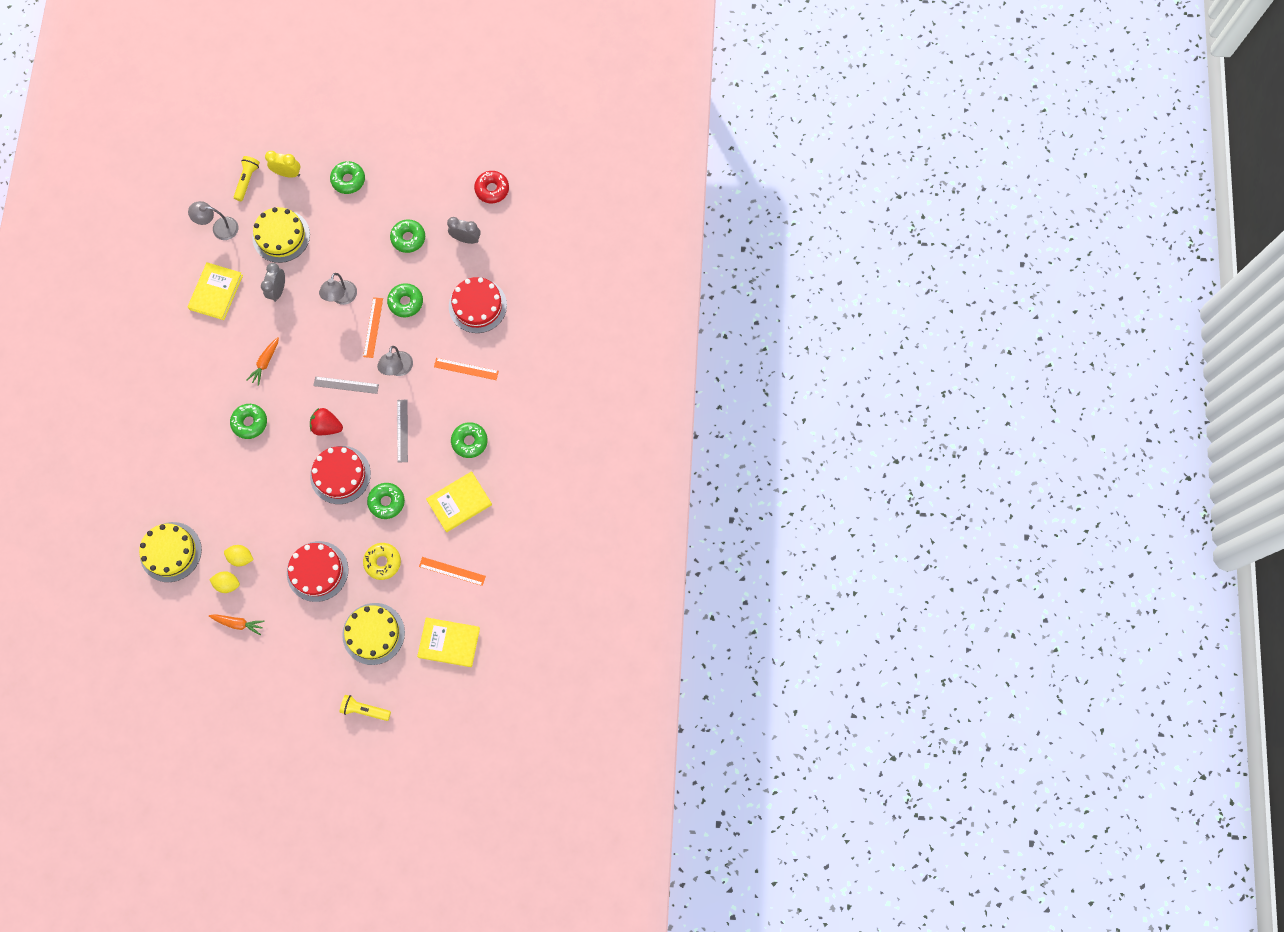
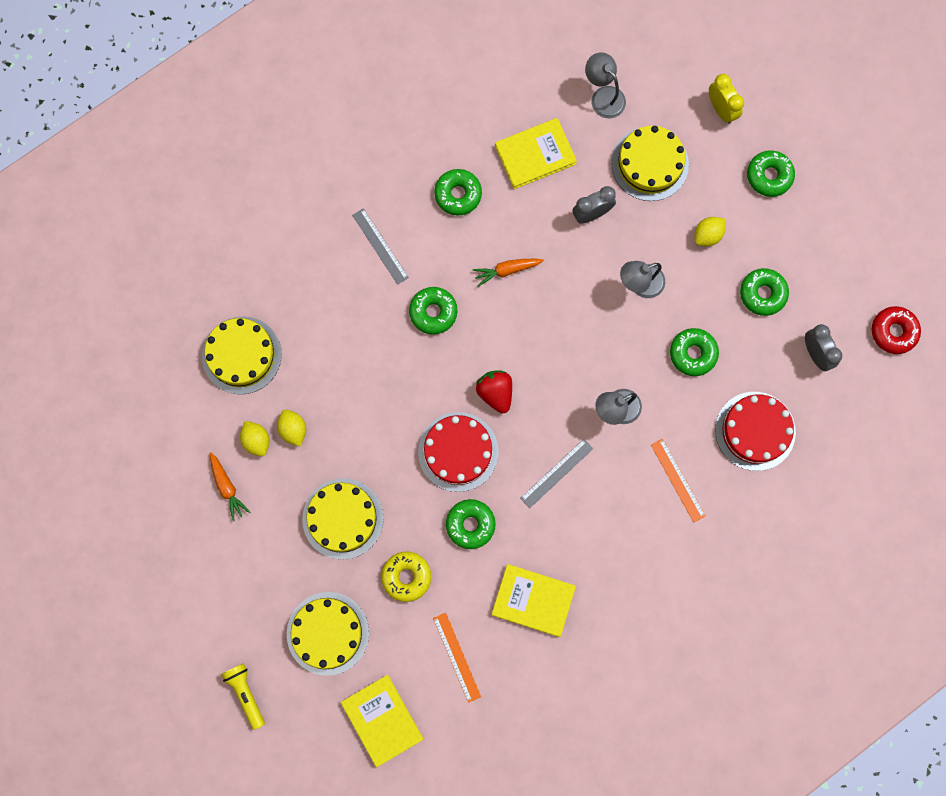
camera: 50 degrees right, 5 degrees up
(247, 180) = (677, 77): yellow flashlight -> none
(317, 571) = (342, 518): red cake -> yellow cake
(346, 385) = (554, 372): grey ruler -> grey ruler (380, 246)
(349, 239) = (707, 235): none -> yellow lemon
(373, 327) = (637, 344): orange ruler -> none
(469, 441) = (605, 553): green donut -> green donut (458, 194)

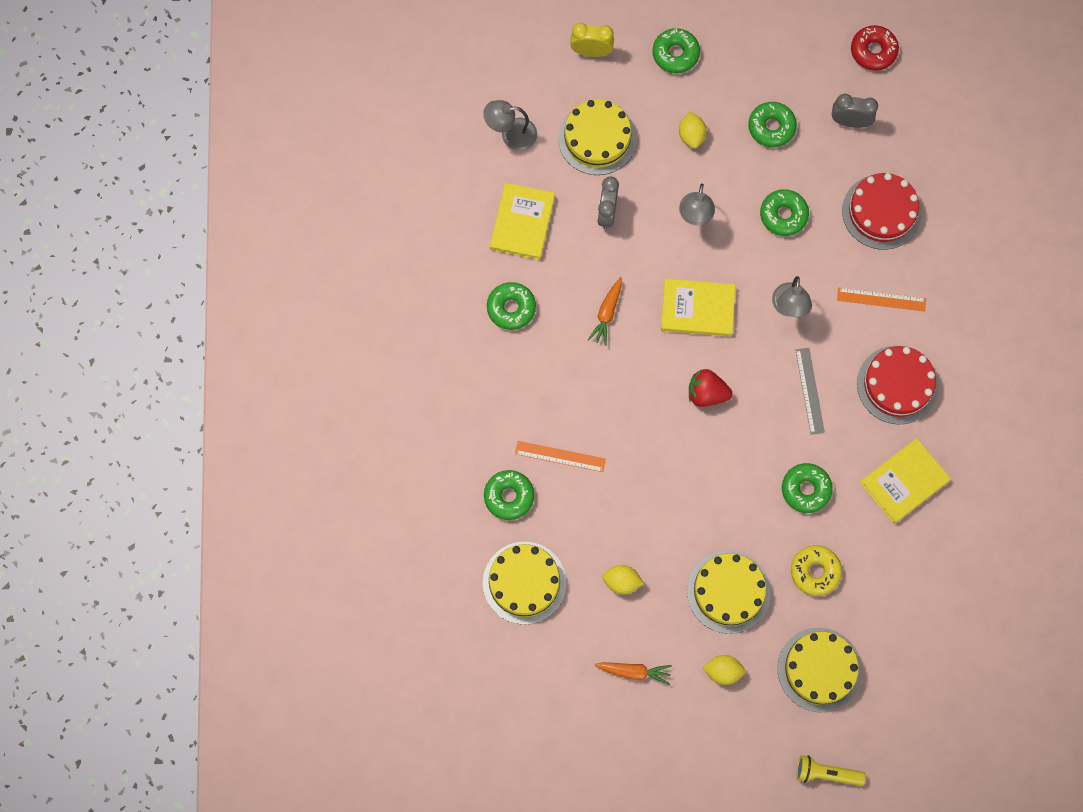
camera: 55 degrees left, 5 degrees down
(257, 440) = (610, 619): yellow lemon -> yellow lemon (723, 671)
(380, 246) = (510, 402): grey ruler -> none
(382, 720) = (924, 673): yellow book -> yellow book (697, 309)
(433, 312) = (600, 397): green donut -> green donut (509, 496)
(457, 657) = (911, 576): orange ruler -> orange ruler (560, 456)
(458, 451) = (736, 458): red cake -> red cake (897, 385)

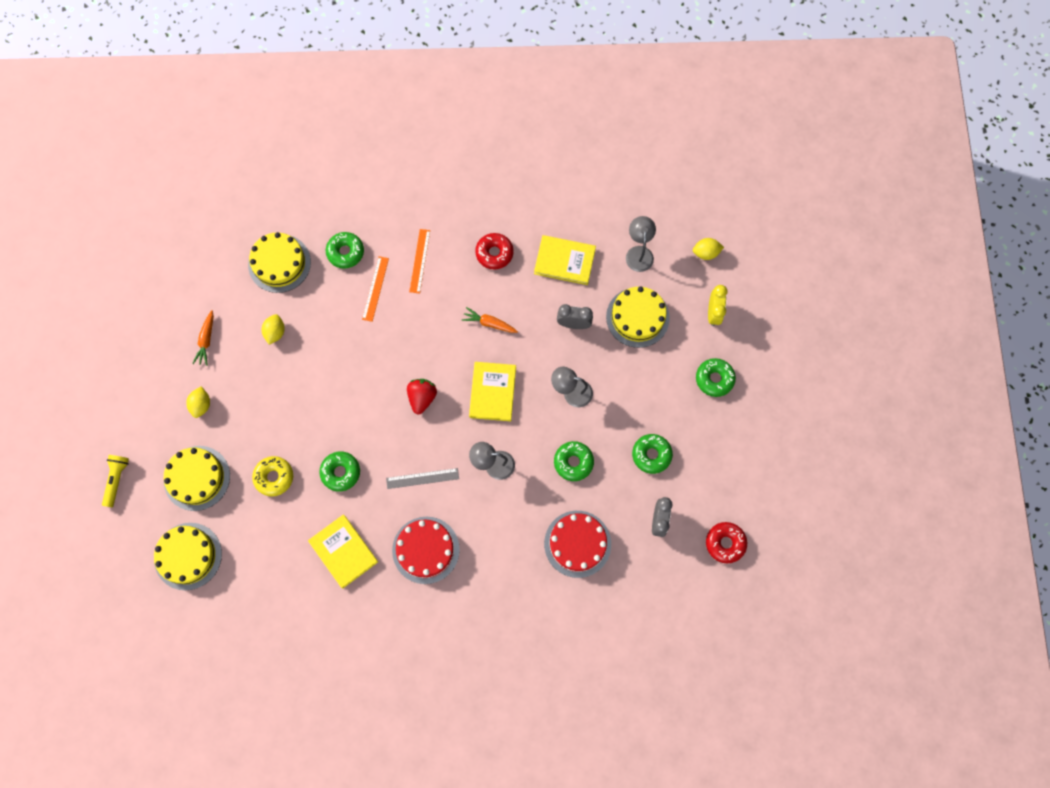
camera: 90 degrees right, 0 degrees up
(511, 308) = (494, 253): green donut -> red donut
(691, 135) = (642, 390): yellow lemon -> yellow lemon (706, 253)
(728, 592) = (262, 411): yellow cake -> yellow cake (188, 556)
(881, 299) = (500, 540): orange ruler -> orange ruler (419, 261)

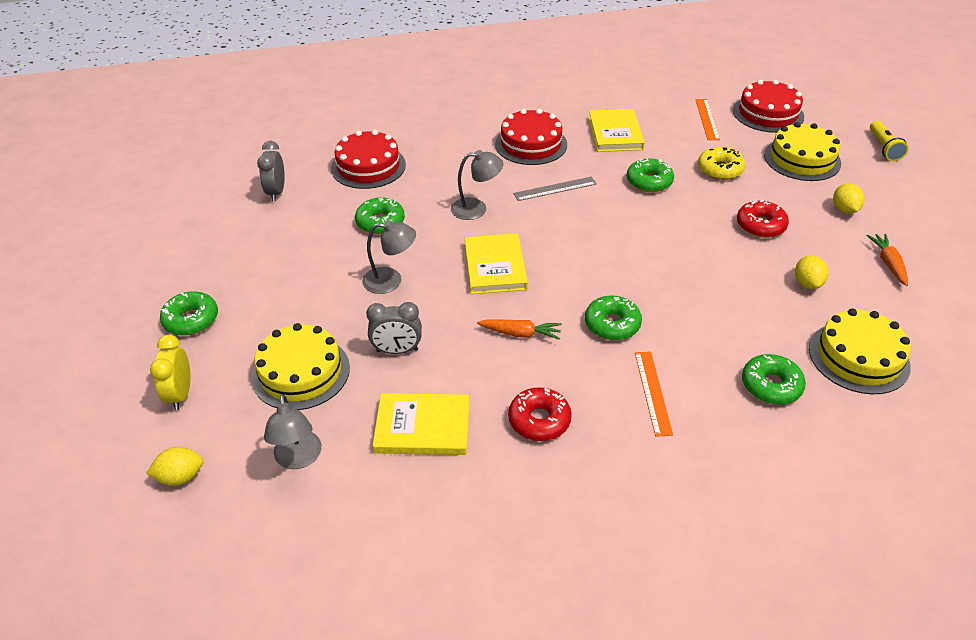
camera: 170 degrees right, 30 degrees down
(188, 556) = (768, 113): yellow cake -> red cake
(343, 551) = (615, 133): yellow book -> yellow book turned 45 degrees clockwise
(375, 288) = (701, 348): orange ruler -> orange ruler (707, 119)
(422, 398) = (583, 250): red strawberry -> none
(651, 455) = (283, 240): green donut -> green donut (612, 324)
(725, 543) = (200, 186): red donut -> red donut (760, 225)

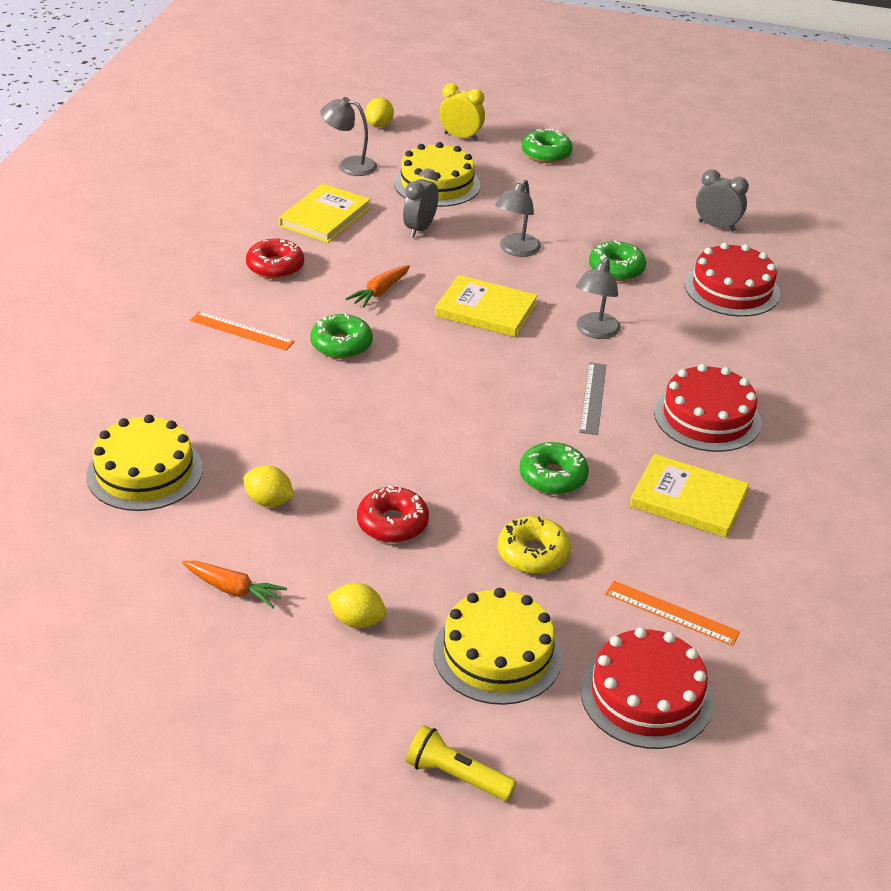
camera: 115 degrees right, 5 degrees down
(771, 385) = (176, 398): green donut -> none

